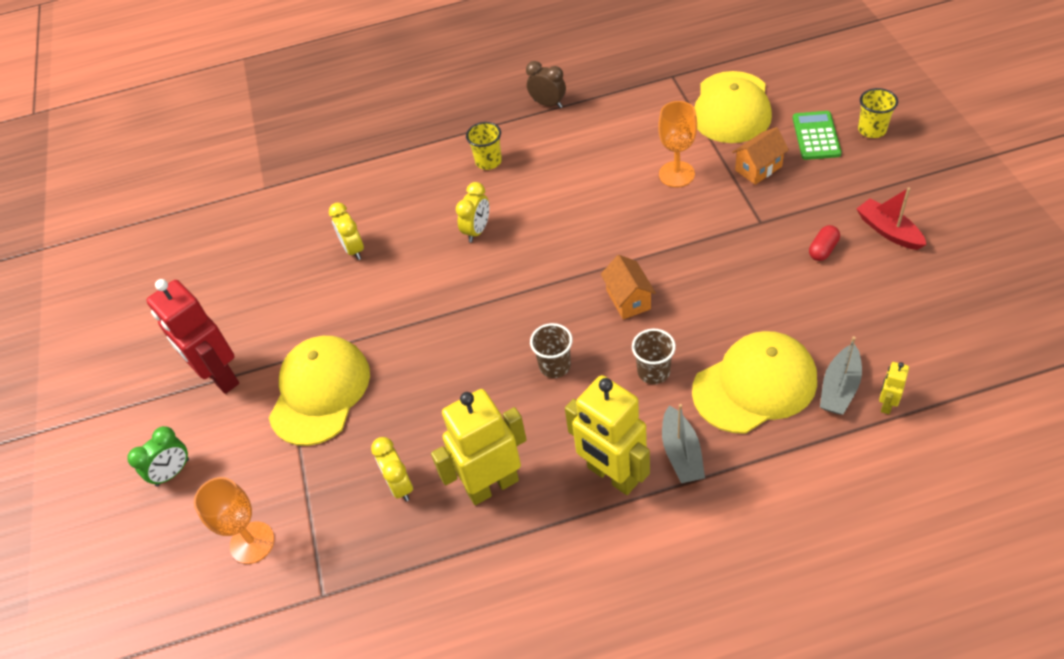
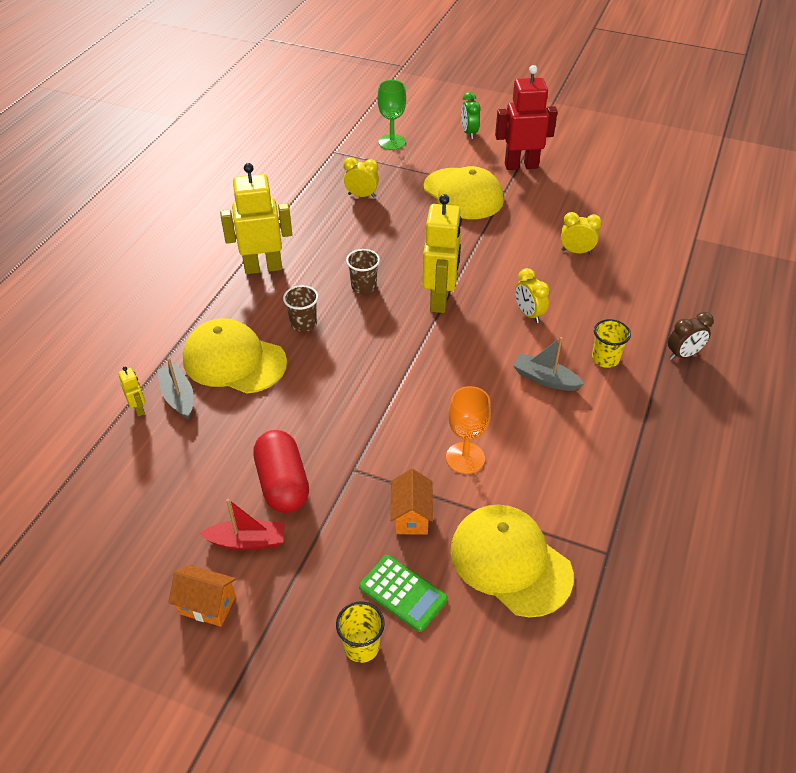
camera: 120 degrees right, 5 degrees down
(252, 542) = (392, 142): orange goblet -> green goblet
(492, 485) = (318, 224): yellow robot -> yellow robot (440, 300)
(548, 104) = (651, 436): brown clock -> brown clock (683, 355)
(628, 300) = (373, 348): orange house -> orange house (207, 605)
(681, 453) = (238, 300): grey boat -> grey boat (545, 379)
(755, 385) = (234, 361): yellow cap -> yellow cap turned 105 degrees clockwise
(823, 249) = (283, 483): red capsule -> red capsule, size x2.08

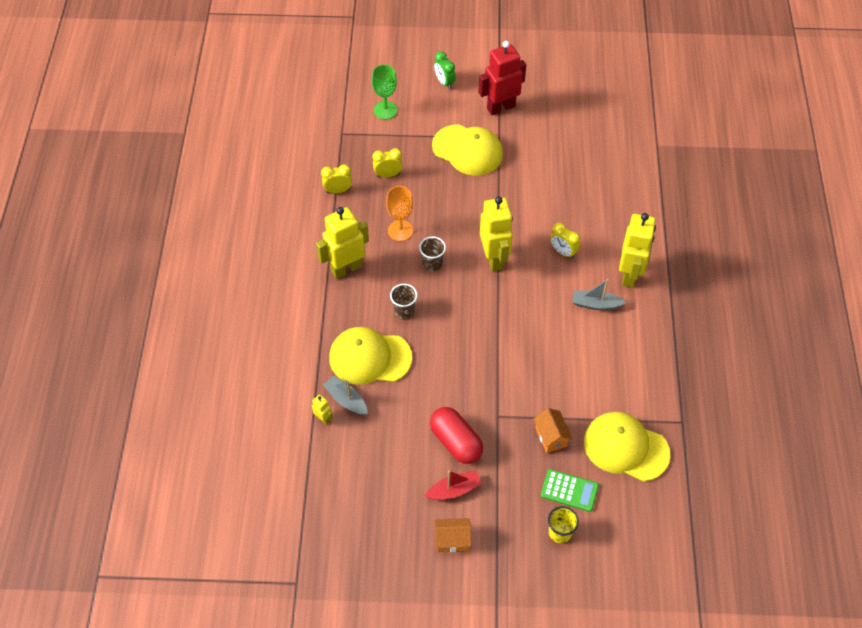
camera: 20 degrees left, 10 degrees up
(465, 458) = (567, 383): orange goblet -> orange goblet (400, 230)
(576, 251) = (575, 183): yellow clock -> yellow clock (338, 190)
(605, 359) = (630, 274): yellow cup -> yellow robot
(683, 355) = (681, 255): brown clock -> none

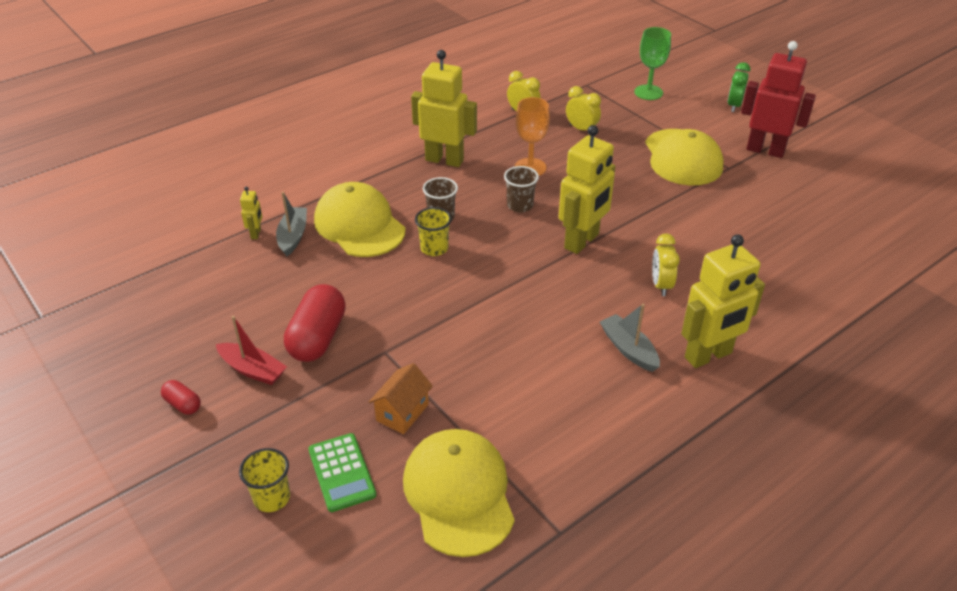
camera: 50 degrees right, 15 degrees down
(430, 334) = (434, 248): none -> yellow cup
(452, 540) = (183, 404): orange house -> red capsule

